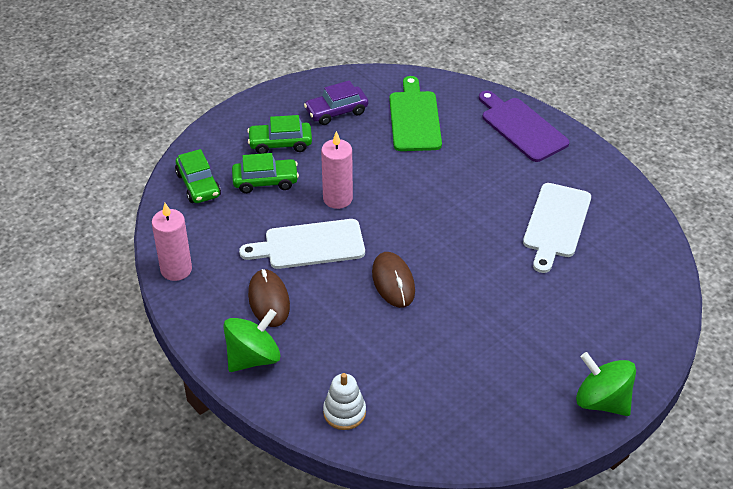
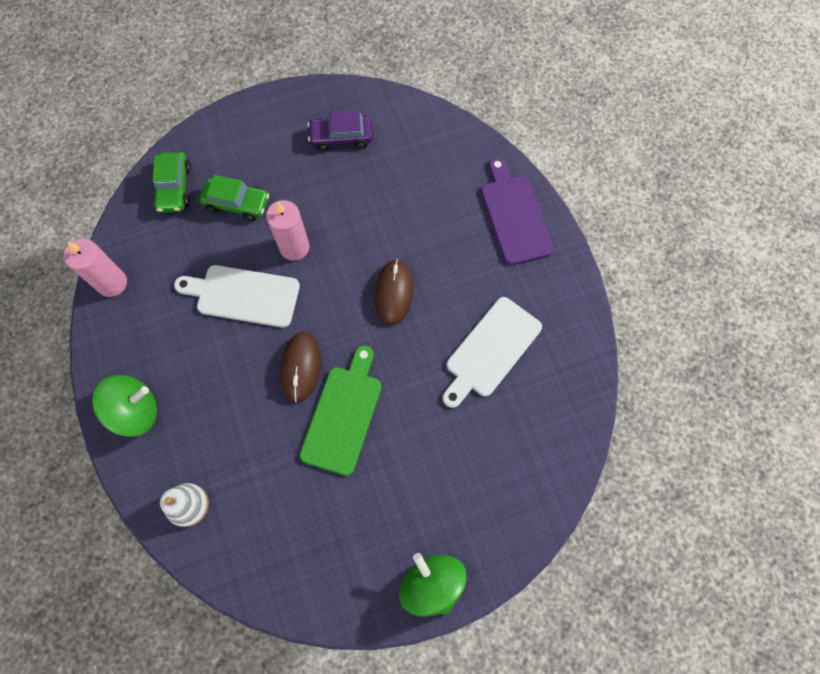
camera: 20 degrees right, 25 degrees up
(269, 300) = (178, 349): brown mouse -> brown mouse (393, 293)
(280, 143) = (271, 161): green car -> none
(414, 118) = (413, 170): green cutting board -> green cutting board (343, 415)

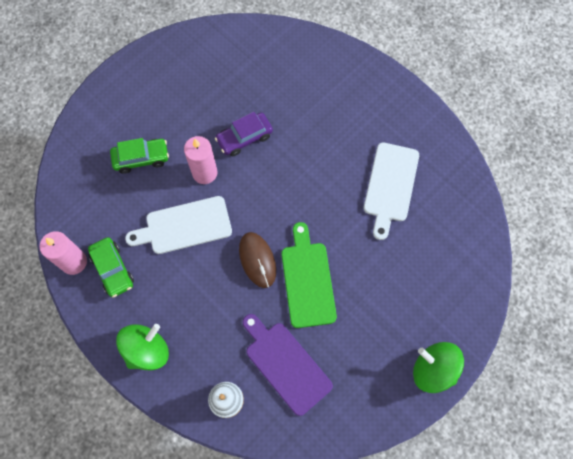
camera: 25 degrees left, 0 degrees up
(174, 188) = (84, 167): green car -> green car (113, 269)
(341, 137) = (197, 74): purple car -> purple car (244, 138)
(393, 293) = (298, 175): brown mouse -> none
(514, 215) = (357, 80): purple cutting board -> purple cutting board (285, 364)

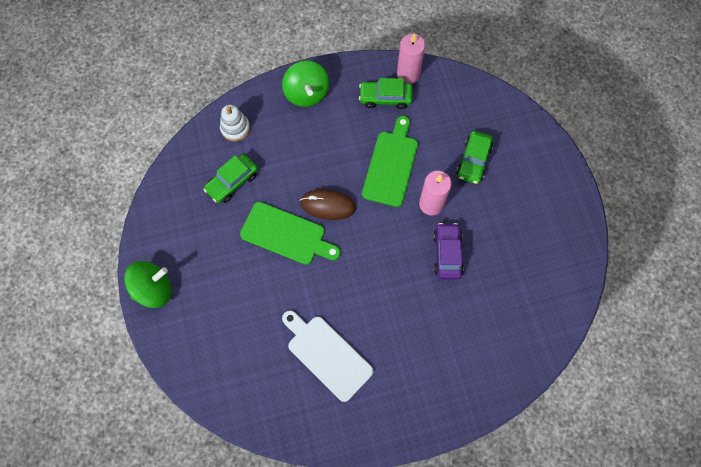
camera: 120 degrees right, 0 degrees up
(184, 226) = (391, 165): white cutting board -> green cutting board
(285, 364) = (232, 182): purple cutting board -> green car

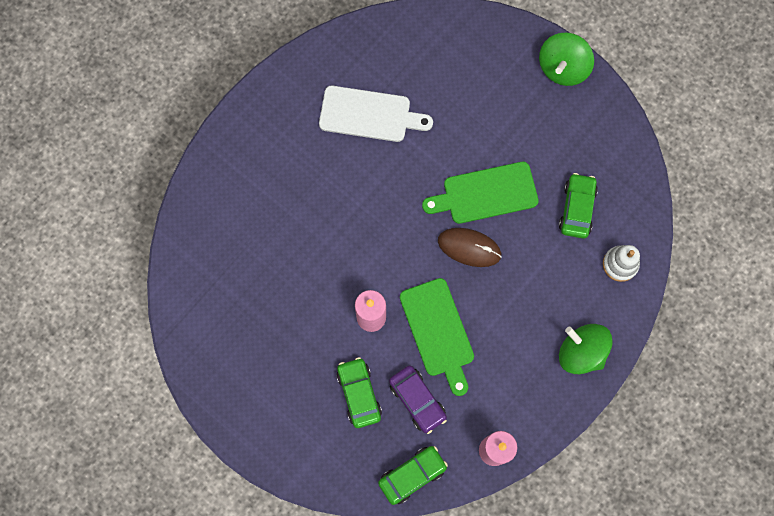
camera: 145 degrees right, 5 degrees up
(328, 205) = (469, 248): brown mouse -> brown mouse turned 45 degrees clockwise
(385, 98) = (497, 404): green car -> green car (412, 475)
(447, 254) = (323, 277): purple car -> purple car (417, 400)

